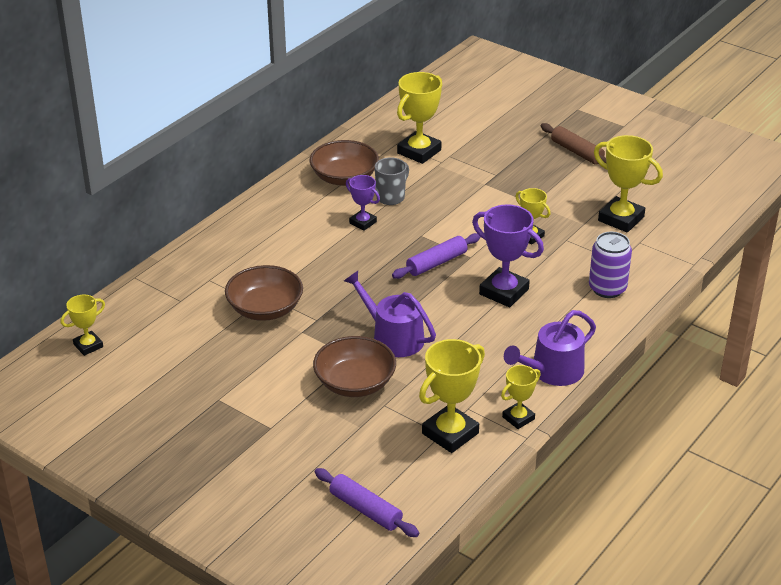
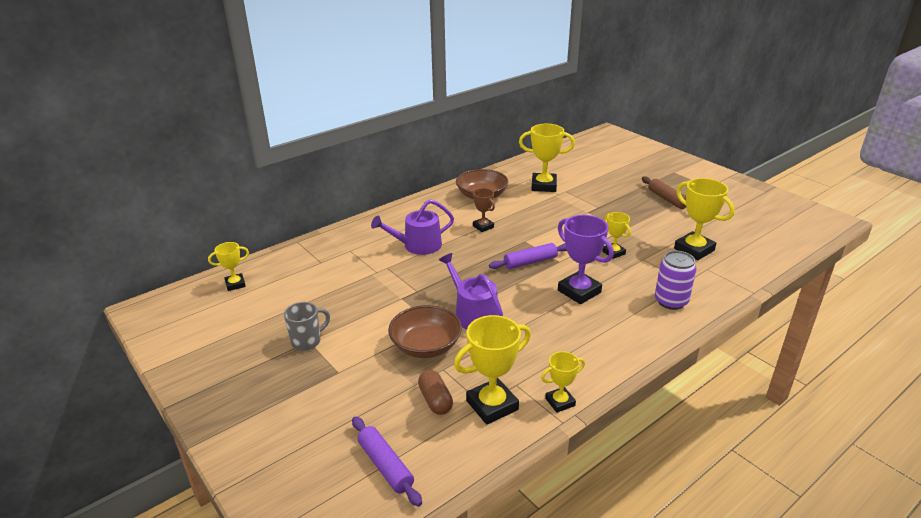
camera: 15 degrees right, 5 degrees down
(265, 309) = (381, 277): brown bowl -> none
(363, 222) = (483, 226): purple trophy -> brown trophy
(389, 438) = (435, 400): none -> brown capsule
(391, 197) = (511, 212): grey mug -> grey mug (307, 341)
(419, 152) = (544, 186): yellow trophy -> yellow trophy turned 45 degrees clockwise
(552, 371) = (603, 364): purple watering can -> purple watering can (417, 245)

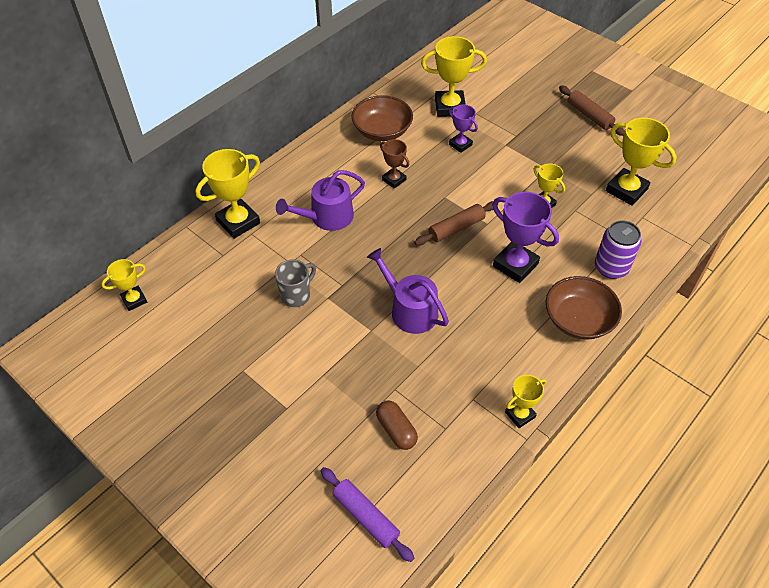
camera: 10 degrees left, 20 degrees up
(307, 341) = (241, 371): grey mug -> grey mug (296, 295)
(426, 346) = (370, 361): brown bowl -> brown bowl (578, 320)
(492, 405) = (454, 428): yellow trophy -> yellow trophy (238, 222)
(530, 262) = (456, 228): purple rolling pin -> brown rolling pin
(547, 209) = (460, 144): none -> purple trophy

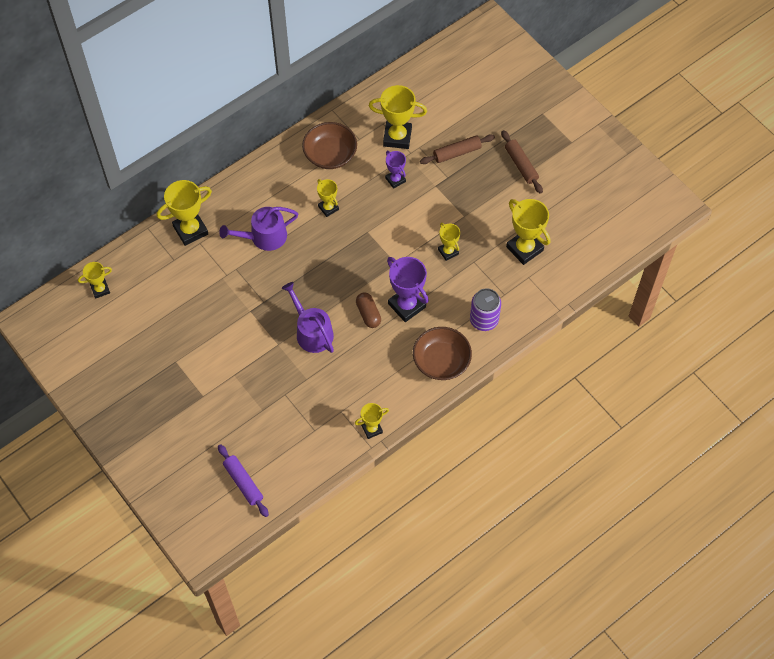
camera: 10 degrees right, 10 degrees up
(296, 295) = (226, 305): grey mug -> none
(394, 180) = (328, 208): brown trophy -> yellow trophy
(396, 430) = (278, 425): brown capsule -> brown capsule (368, 314)
(456, 228) = (368, 264): brown rolling pin -> brown rolling pin (457, 153)

